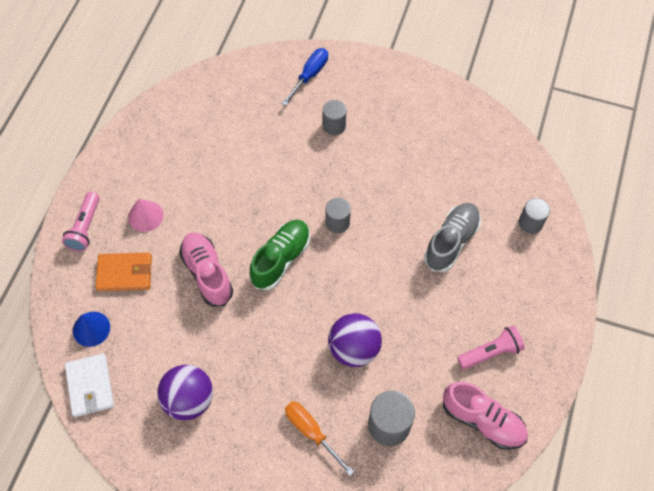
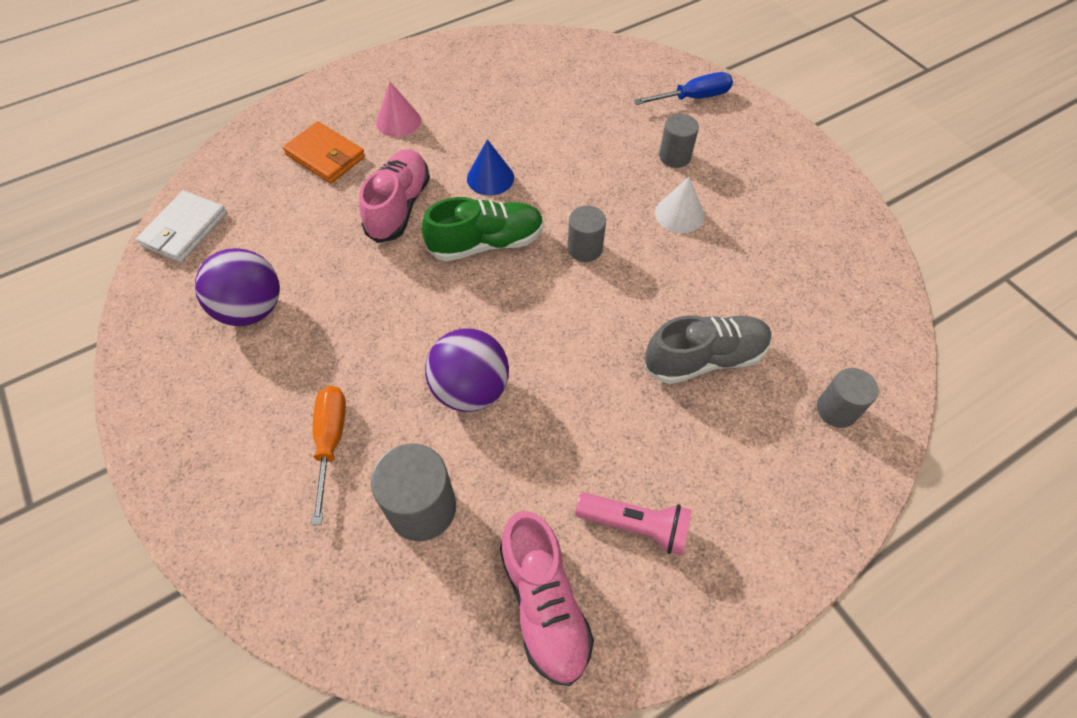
camera: 40 degrees right, 5 degrees down
(85, 228) = (335, 97): pink flashlight -> none
(91, 329) = (243, 182): blue cone -> blue cone (490, 178)
(368, 163) = (679, 214): none -> white cone

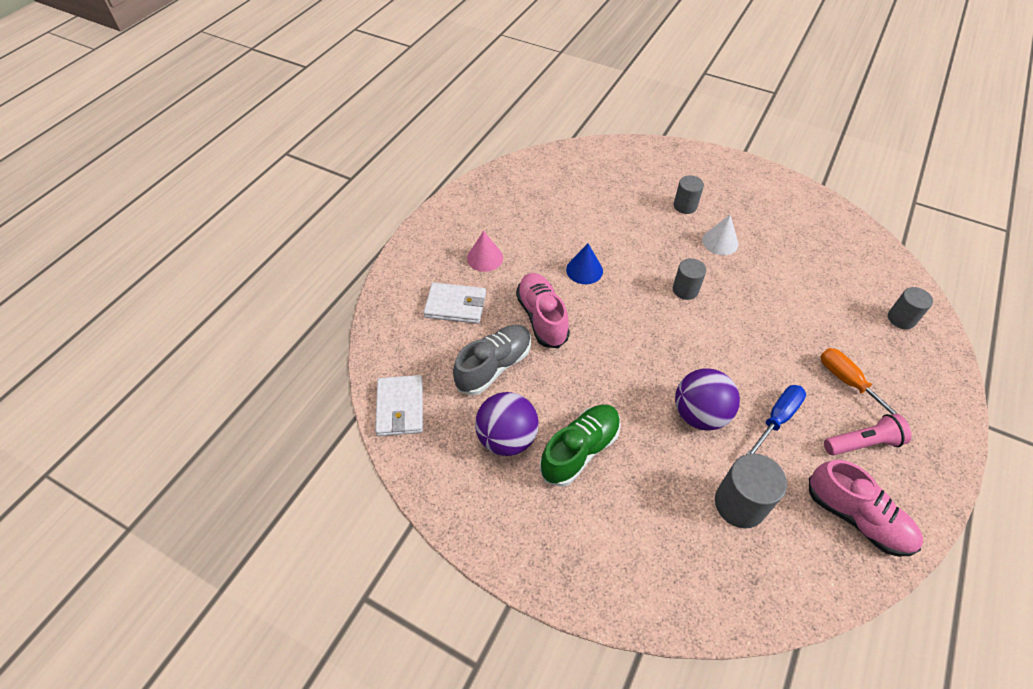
camera: 30 degrees left, 5 degrees down
(325, 156) = (455, 305): orange wallet -> white wallet
(330, 442) = (646, 497): orange screwdriver -> orange screwdriver (849, 383)
(486, 243) = (622, 315): green shoe -> green shoe (580, 450)
(693, 98) = (662, 163): blue screwdriver -> blue screwdriver (777, 419)
(705, 358) = (811, 324): grey shoe -> grey shoe (494, 366)

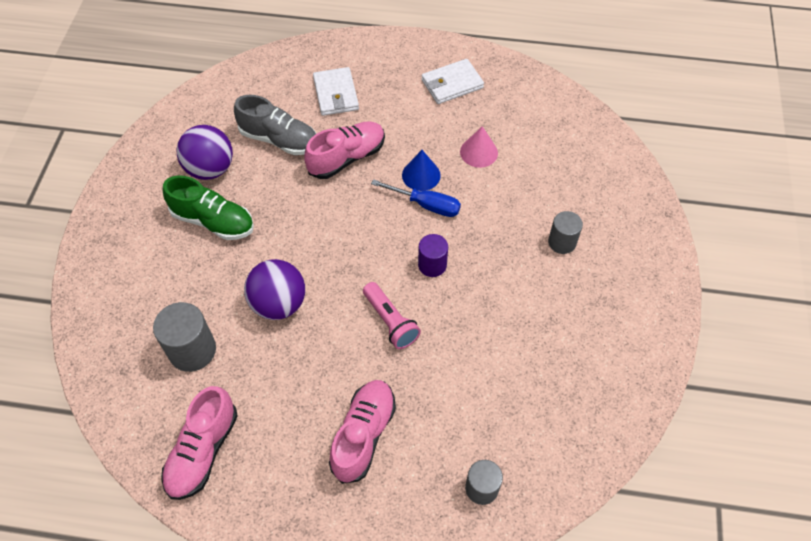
camera: 70 degrees right, 5 degrees up
(400, 407) = (218, 94): white wallet -> white wallet (452, 84)
(485, 258) = (402, 96): pink cone -> pink cone (479, 152)
(685, 290) = (432, 265): grey cylinder -> purple cylinder
(720, 242) = (520, 285): white cone -> none
(777, 419) = (294, 370): blue screwdriver -> blue screwdriver (426, 205)
(849, 383) = (363, 435): orange screwdriver -> pink shoe
(863, 443) = (290, 453): pink flashlight -> pink flashlight (390, 322)

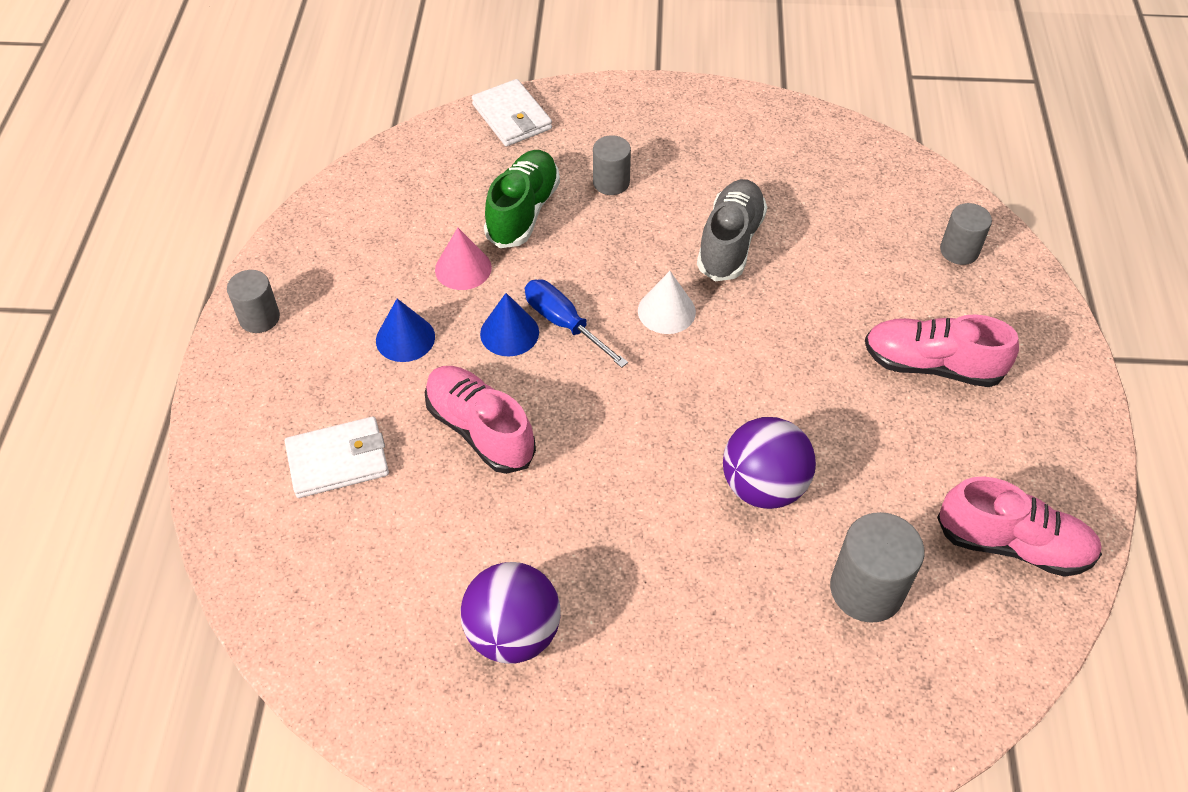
camera: 95 degrees left, 5 degrees down
(213, 221) = (625, 606): green shoe -> green shoe (523, 211)
(279, 140) = (443, 532): grey shoe -> grey shoe (730, 242)
(390, 322) = (764, 350): pink flashlight -> none
(421, 123) = (405, 338): none -> blue cone
(426, 205) = (564, 324): blue screwdriver -> blue screwdriver turned 60 degrees counterclockwise
(432, 265) = (666, 311): purple cylinder -> white cone
(444, 56) = (259, 318): none -> grey cylinder
(452, 84) = (324, 305): white wallet -> white wallet (512, 117)

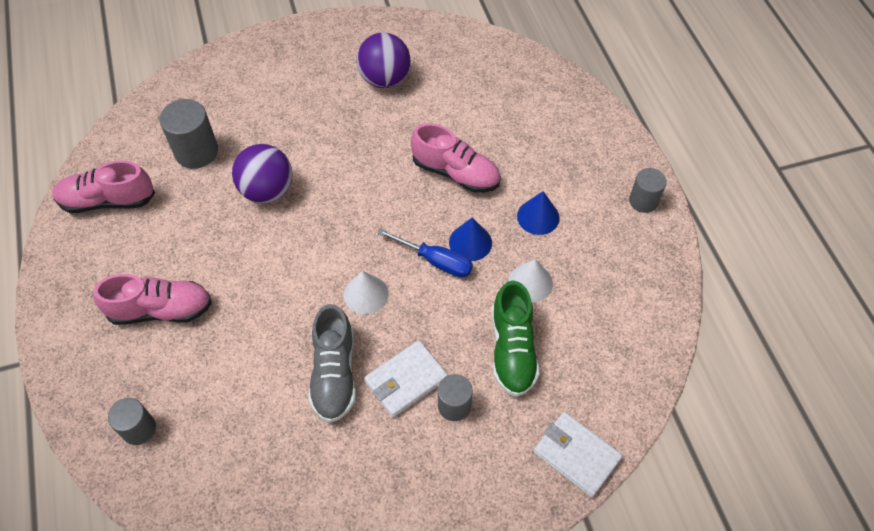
camera: 160 degrees right, 5 degrees up
(338, 460) = (529, 131): white wallet -> white wallet (406, 380)
(463, 268) = (530, 282): pink cone -> white cone

